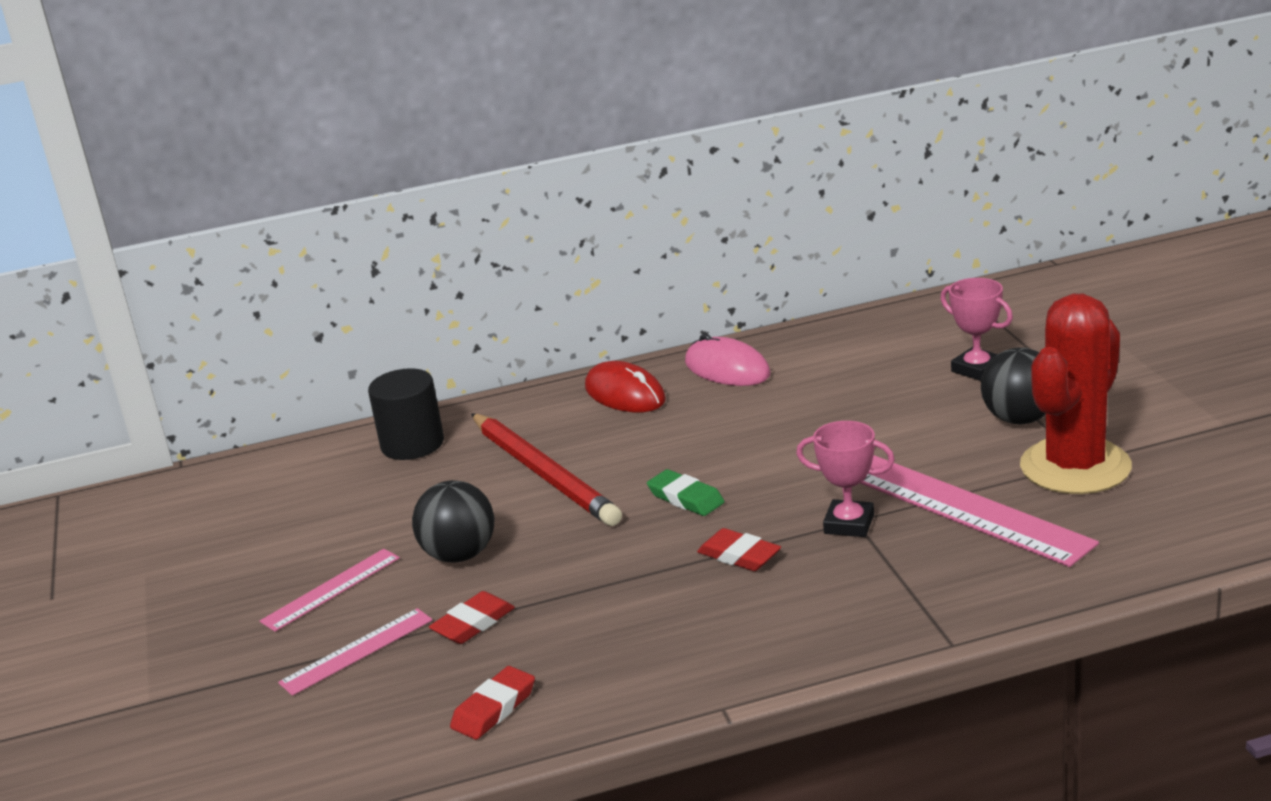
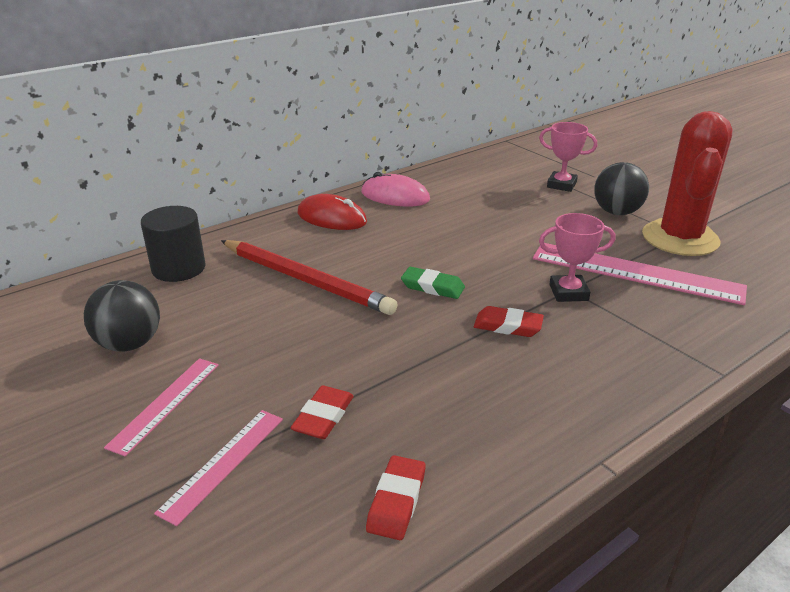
camera: 25 degrees left, 5 degrees up
(460, 555) = (273, 355): black ball -> black ball (129, 344)

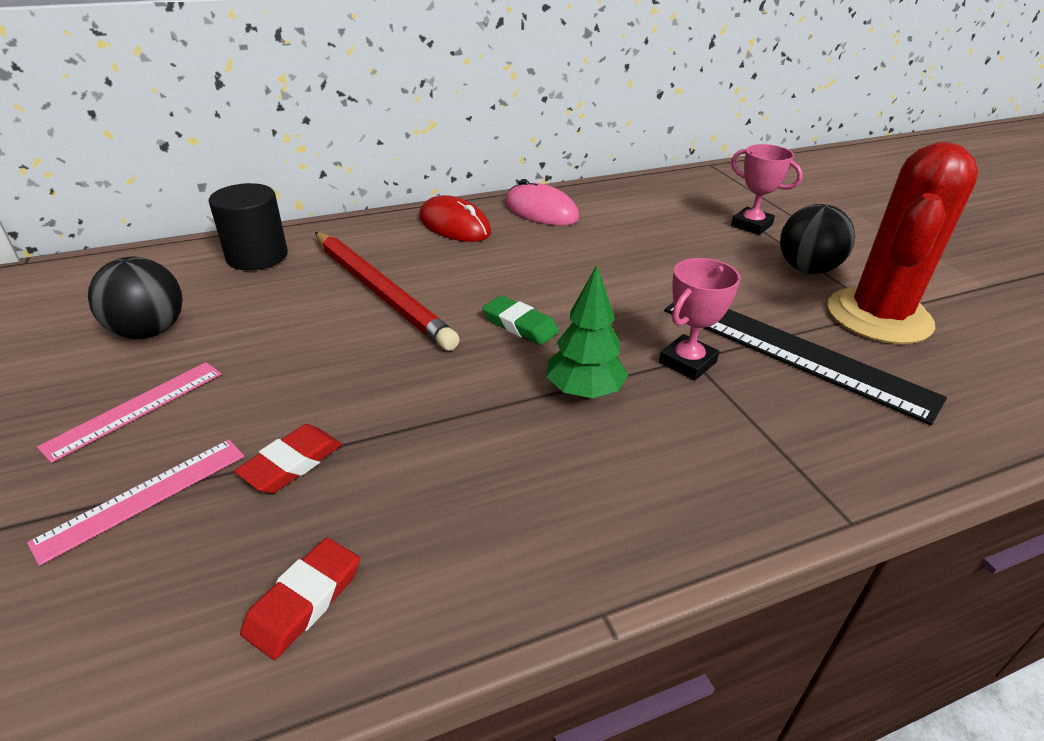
camera: 15 degrees right, 5 degrees up
(508, 326) = (584, 392): red eraser -> green tree
(568, 292) = (687, 362): pink trophy -> pink trophy turned 60 degrees counterclockwise
(635, 273) = (793, 352): pink ruler -> black ruler

